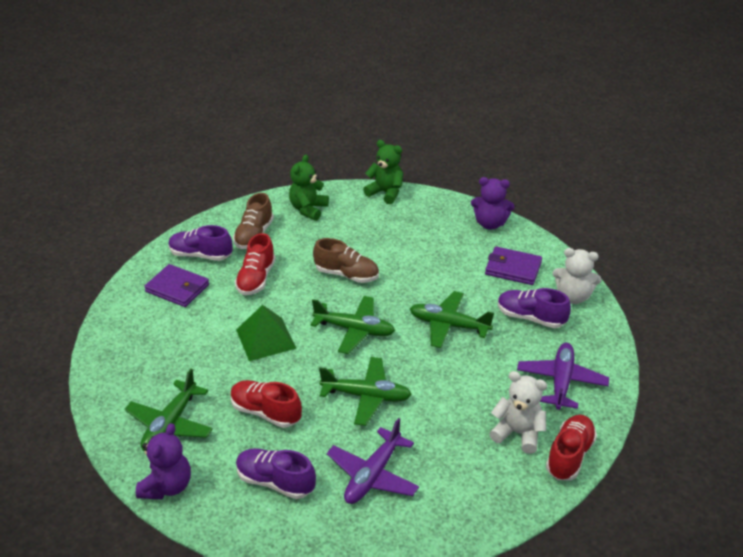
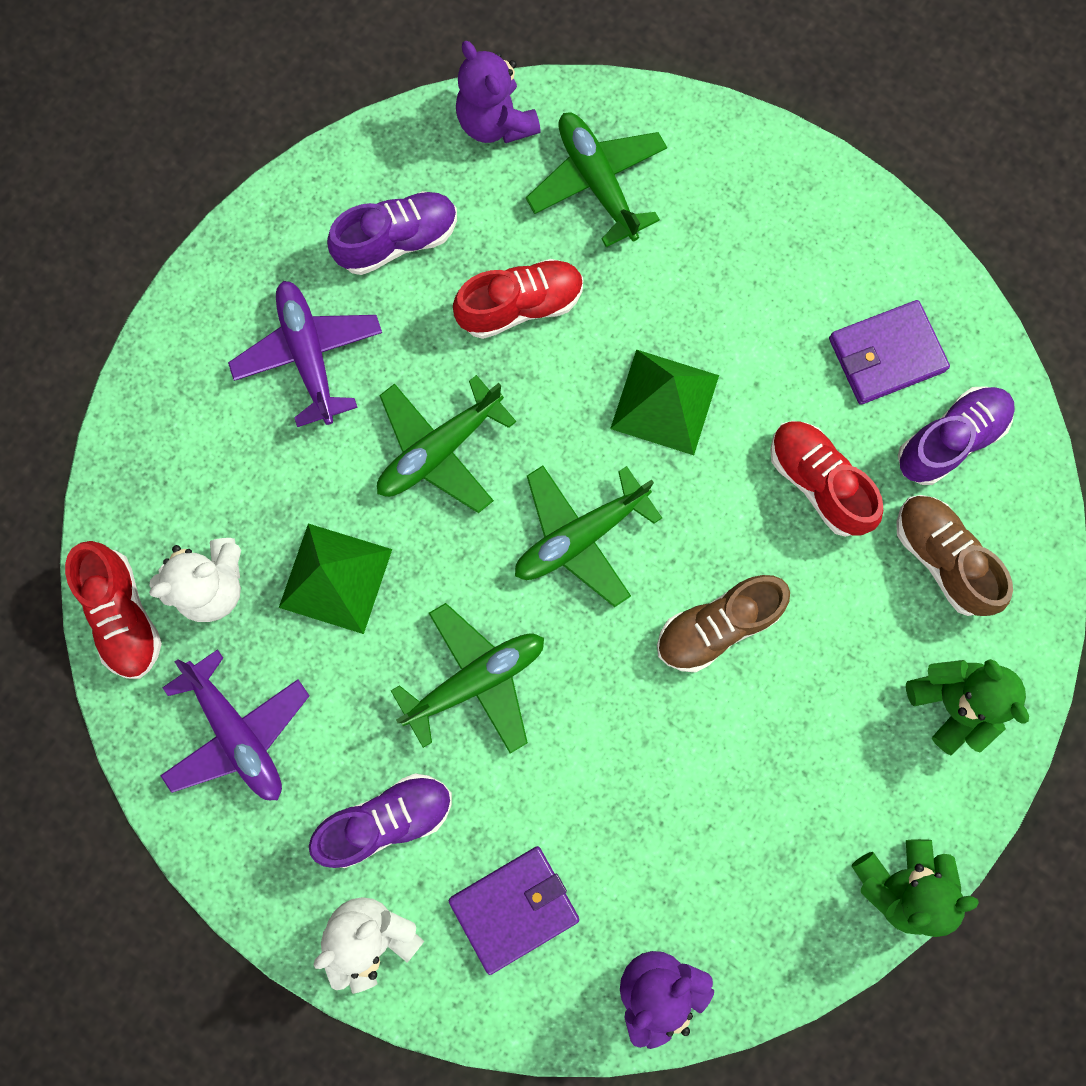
camera: 130 degrees right, 40 degrees up
(463, 393) = (335, 578): none -> green pyramid

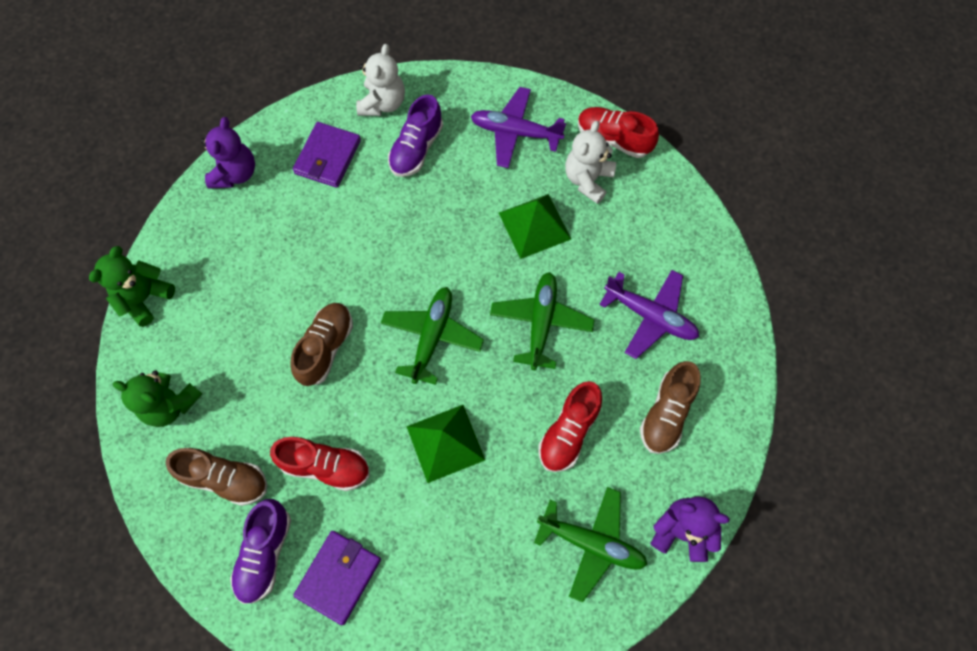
camera: 140 degrees right, 10 degrees down
(398, 241) = (666, 413): purple shoe -> brown shoe
(475, 680) = (427, 233): green plane -> none

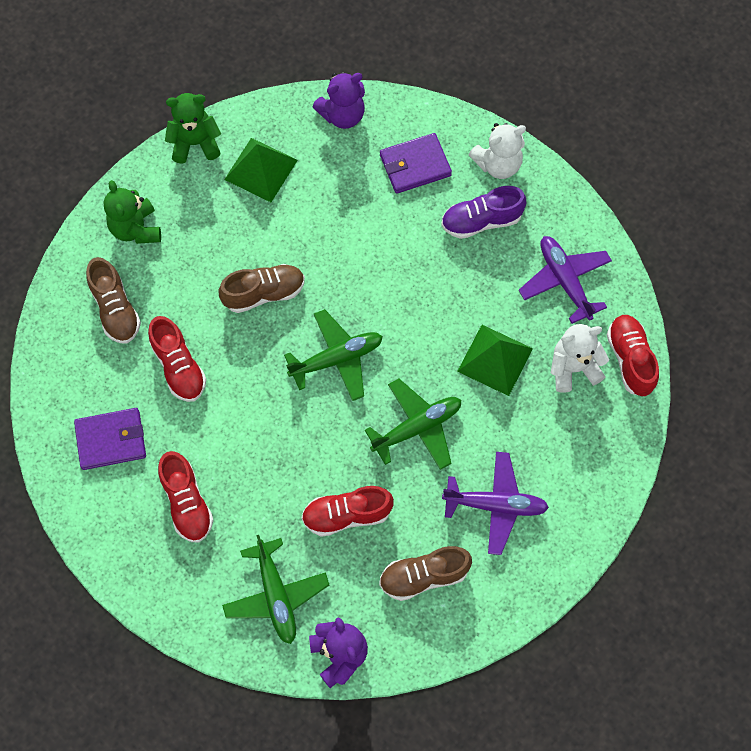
camera: 50 degrees right, 0 degrees up
(265, 553) = (87, 379): purple shoe -> none
(445, 443) = (264, 434): green pyramid -> green pyramid (261, 169)
(450, 555) = (187, 503): none -> red shoe
(650, 316) = (495, 505): purple plane -> purple plane turned 75 degrees counterclockwise

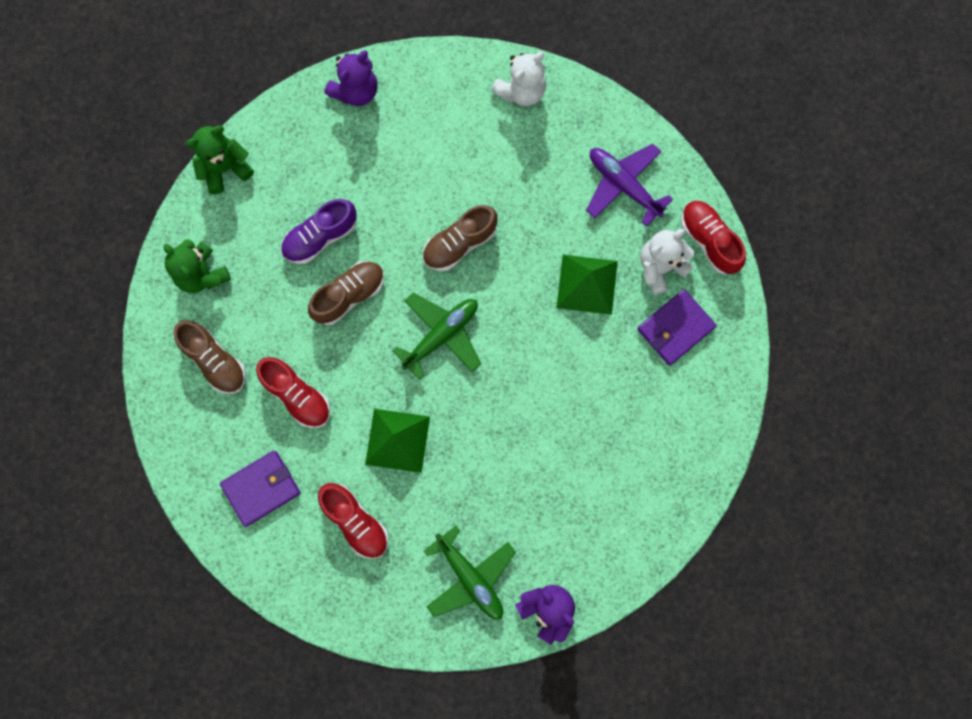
camera: 20 degrees left, 10 degrees up
(261, 169) = (298, 173): green pyramid -> green pyramid (397, 440)
(347, 515) = (506, 479): red shoe -> none
(415, 165) = (444, 118): purple wallet -> purple wallet (675, 328)
(417, 427) = (539, 374): green plane -> none
(423, 576) = (596, 511): brown shoe -> brown shoe (459, 243)
(481, 221) = (526, 153): purple shoe -> purple shoe (320, 237)
(495, 505) = (636, 421): purple plane -> none

